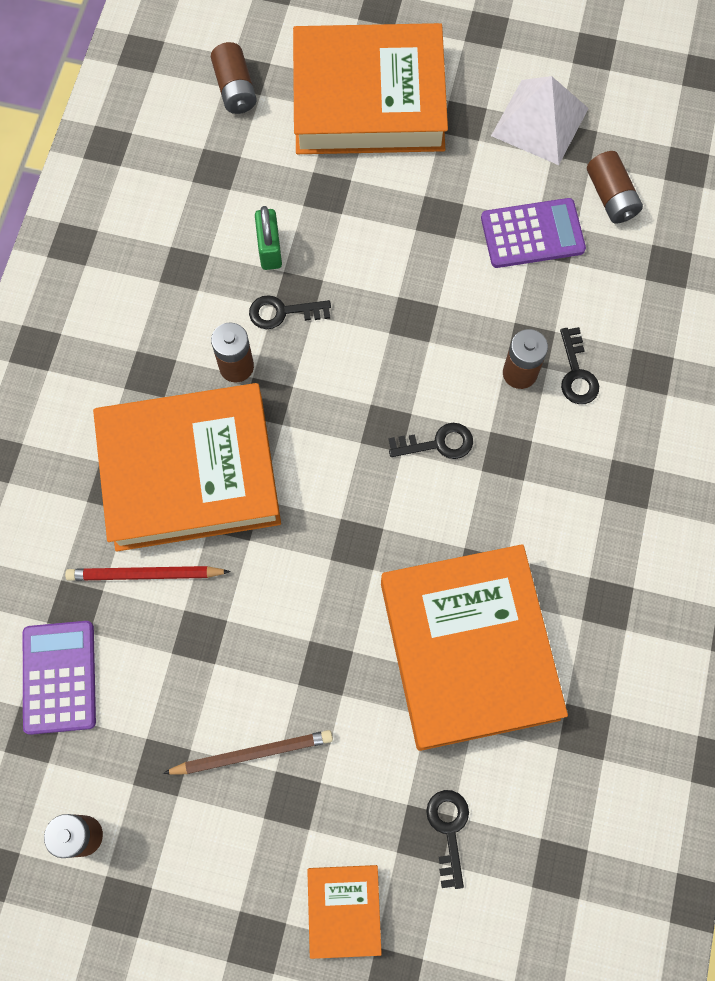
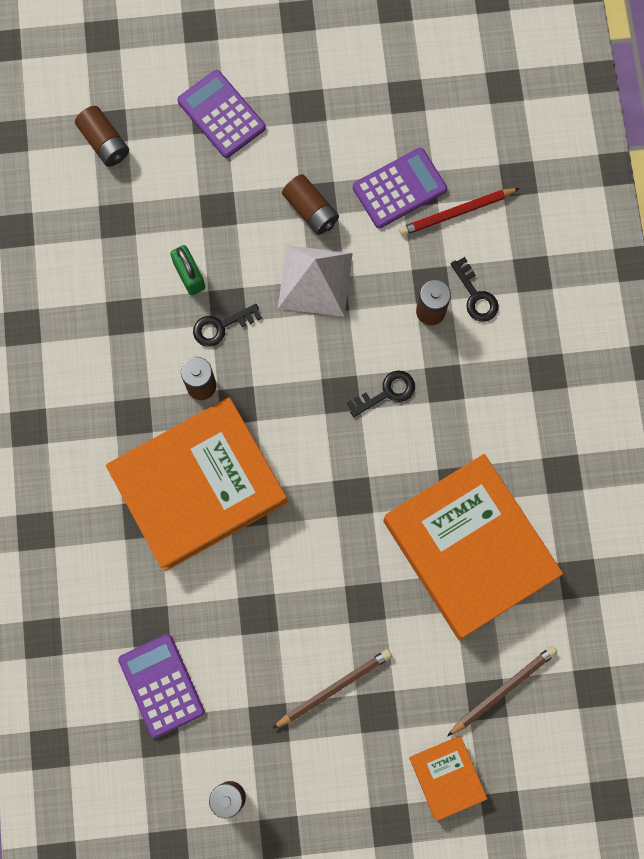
camera: 20 degrees left, 5 degrees up
(145, 574) = (196, 581): red pencil -> red pencil (456, 213)
(368, 100) = (221, 114): orange book -> purple calculator
(449, 830) = (503, 690): black key -> brown pencil
(540, 121) = (371, 86): white pyramid -> white pyramid (315, 280)
(611, 197) = (452, 134): brown battery -> brown battery (310, 210)

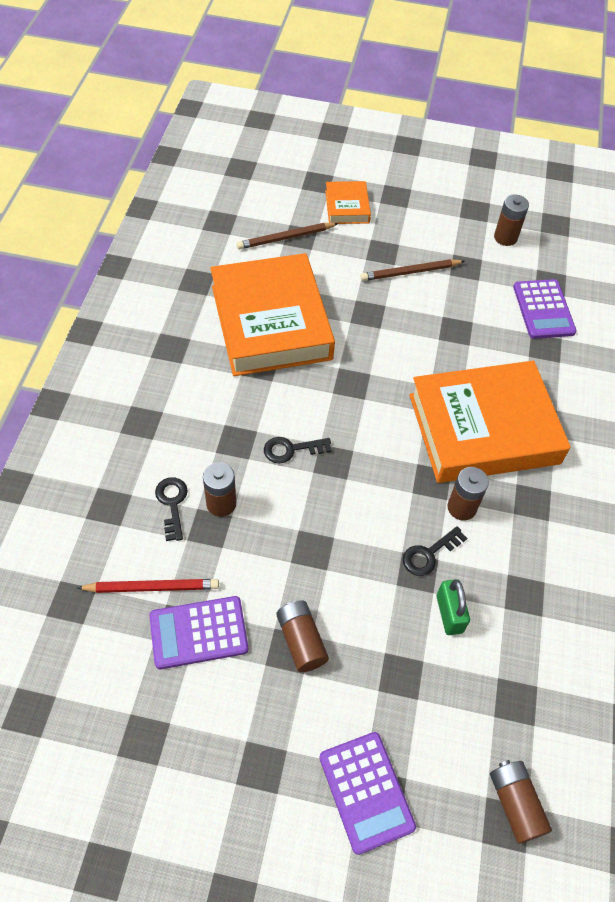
camera: 165 degrees left, 20 degrees down
(221, 326) = (429, 554): black key -> black key turned 150 degrees clockwise
(315, 280) = (321, 568): white pyramid -> none

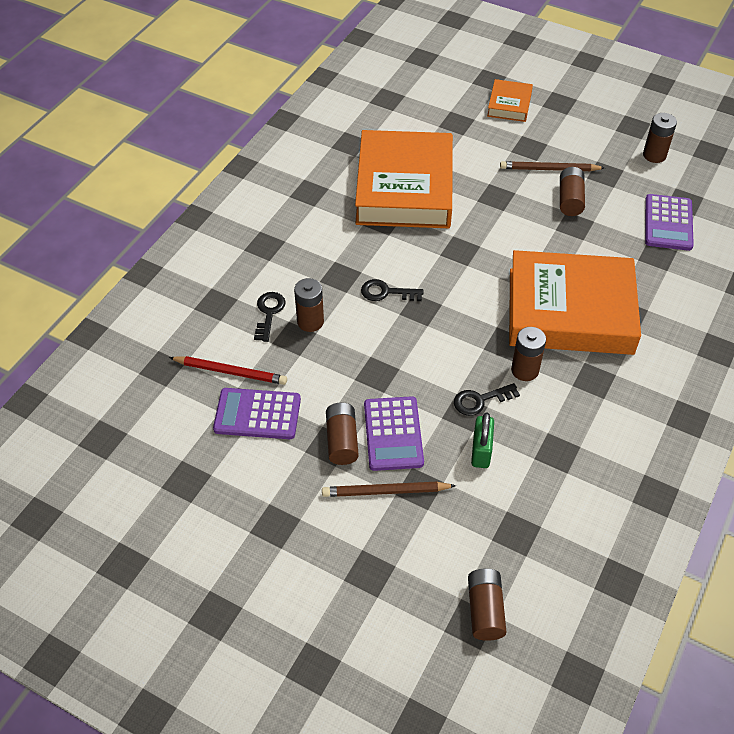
camera: 20 degrees right, 5 degrees down
(286, 238) = (442, 121): brown pencil -> brown pencil (385, 491)
(366, 791) = (357, 566): purple calculator -> purple calculator (393, 434)
(442, 302) = (570, 199): none -> brown battery

